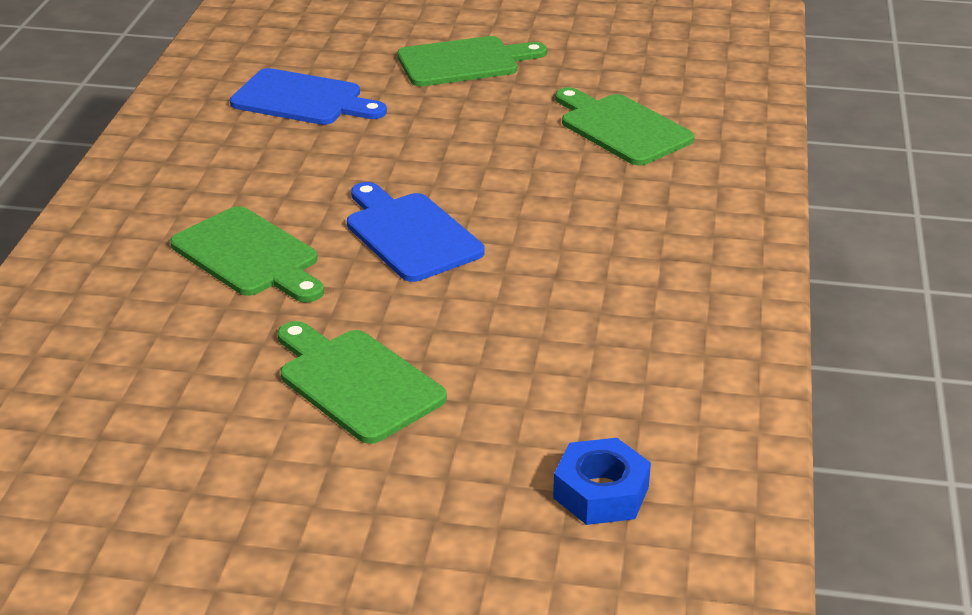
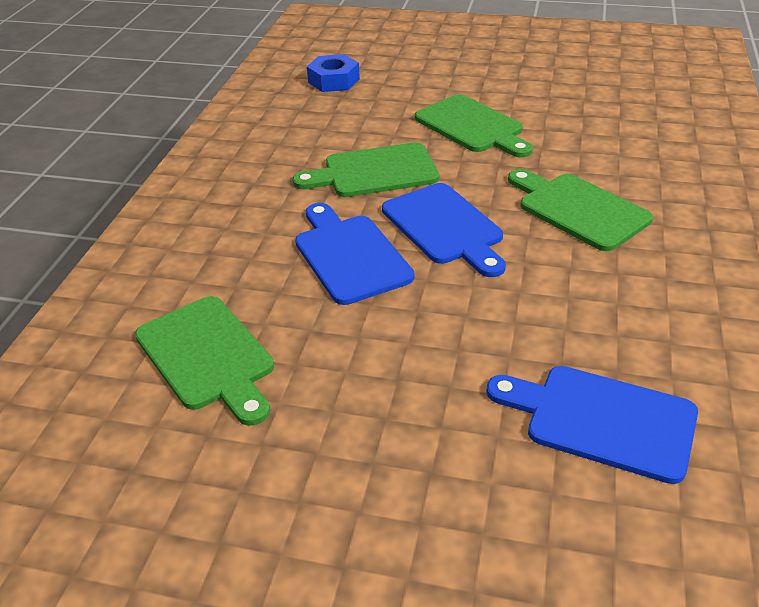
camera: 175 degrees left, 5 degrees up
(464, 62) = (382, 506): green cutting board -> green cutting board (374, 172)
(514, 205) = (349, 255): none -> blue cutting board

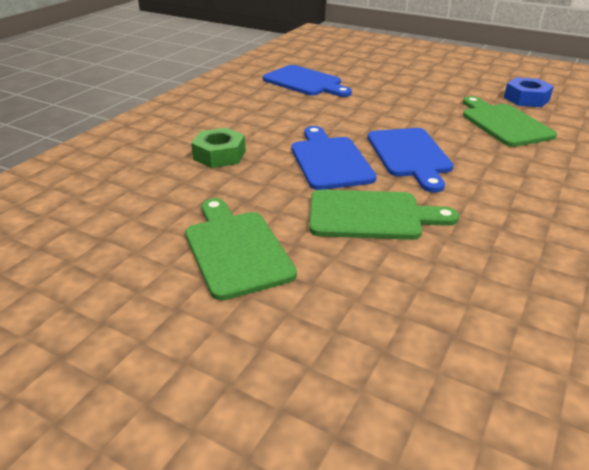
camera: 165 degrees left, 5 degrees down
(334, 81) = (391, 400): blue nut -> blue nut (526, 99)
(578, 209) = (219, 155): green cutting board -> green nut

